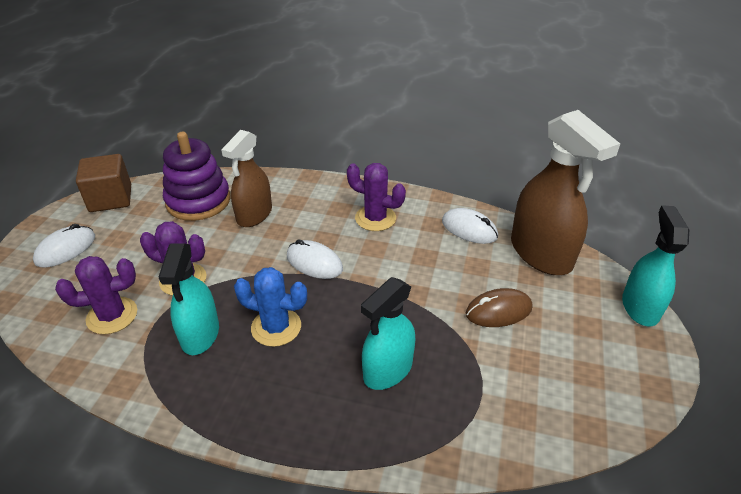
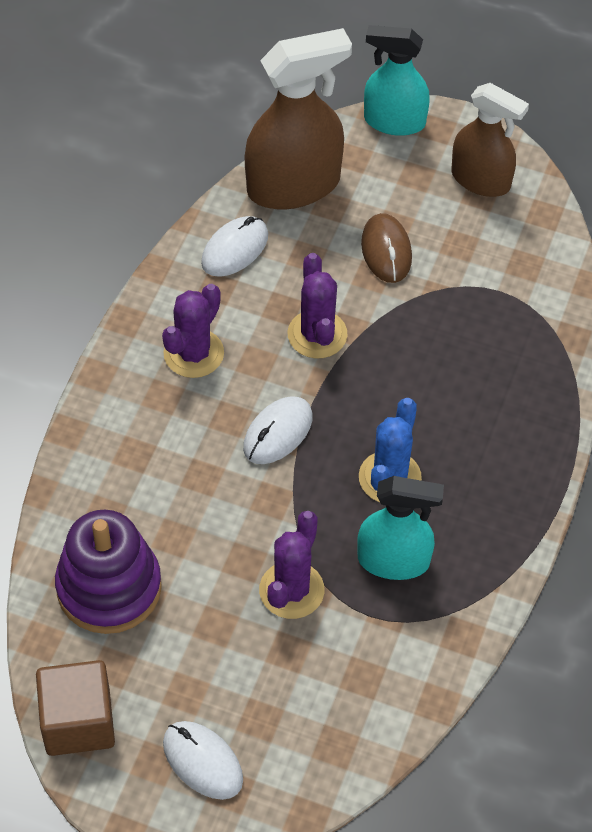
camera: 85 degrees left, 15 degrees up
(112, 316) = (351, 668): purple cactus -> purple cactus (317, 334)
(254, 215) = (159, 507): brown spray bottle -> brown spray bottle (481, 180)
(387, 370) = (463, 370): turquoise spray bottle -> none

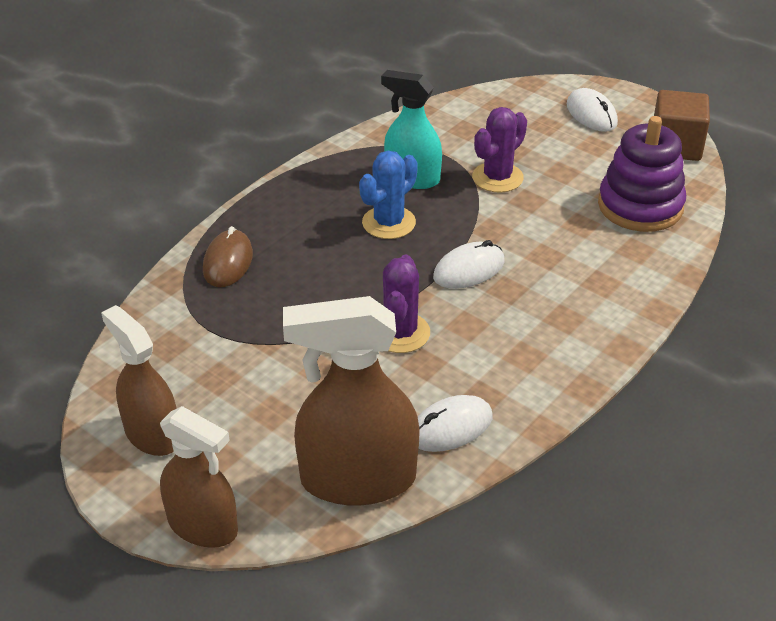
camera: 160 degrees left, 15 degrees down
(193, 353) = (525, 344): purple cactus -> none
(386, 251) = (294, 388): brown mouse -> brown mouse (228, 262)
(394, 121) = (203, 526): turquoise spray bottle -> brown spray bottle

